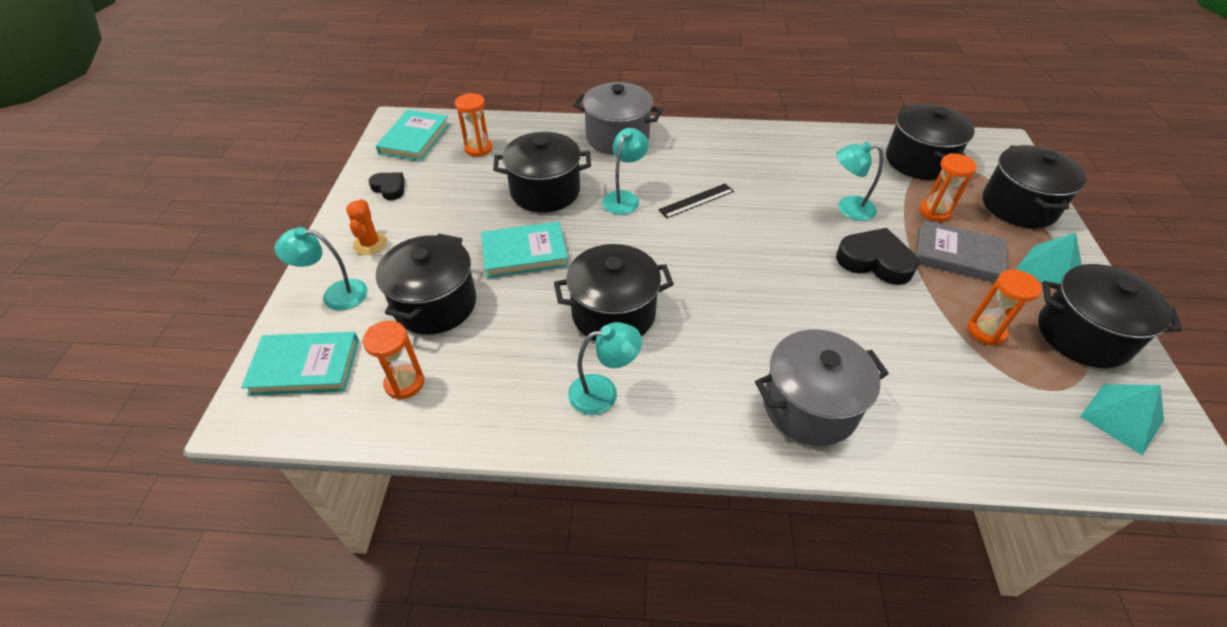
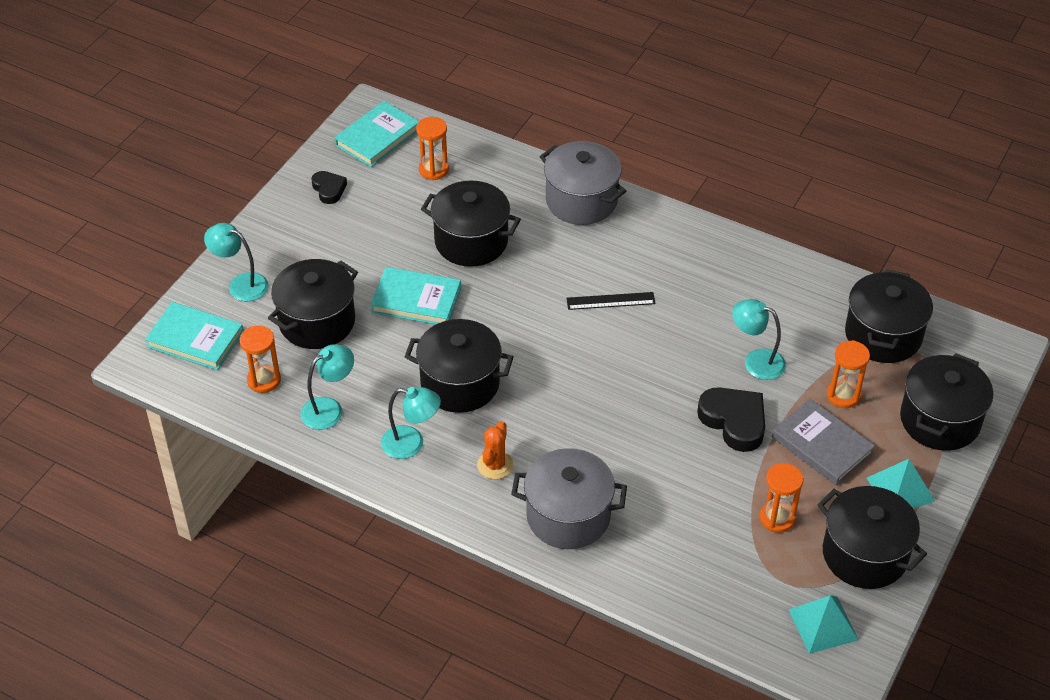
camera: 25 degrees right, 0 degrees up
(370, 244) = (288, 244): orange cactus -> orange cactus (495, 465)
(624, 198) = (542, 274): turquoise lamp -> turquoise lamp (329, 409)

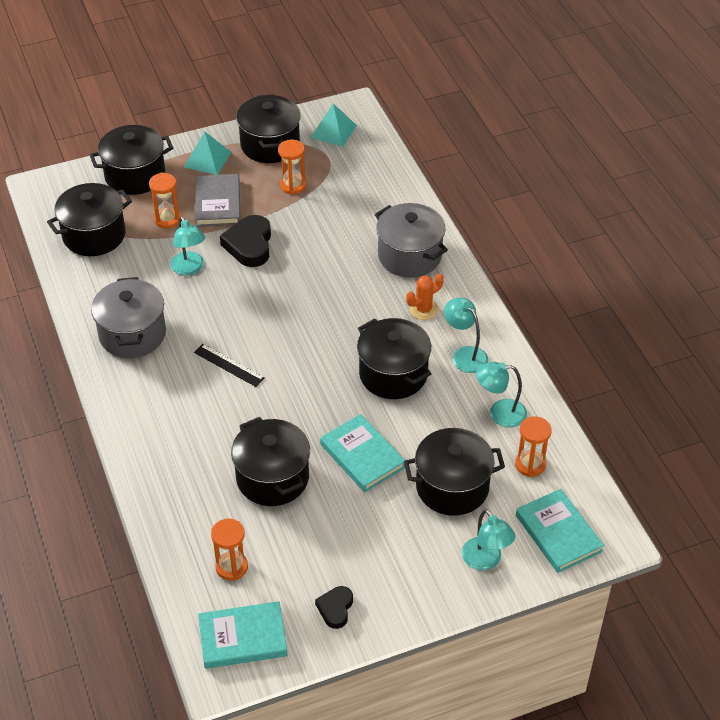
camera: 140 degrees left, 0 degrees up
(581, 201) = (154, 456): grey pot -> grey pot (132, 334)

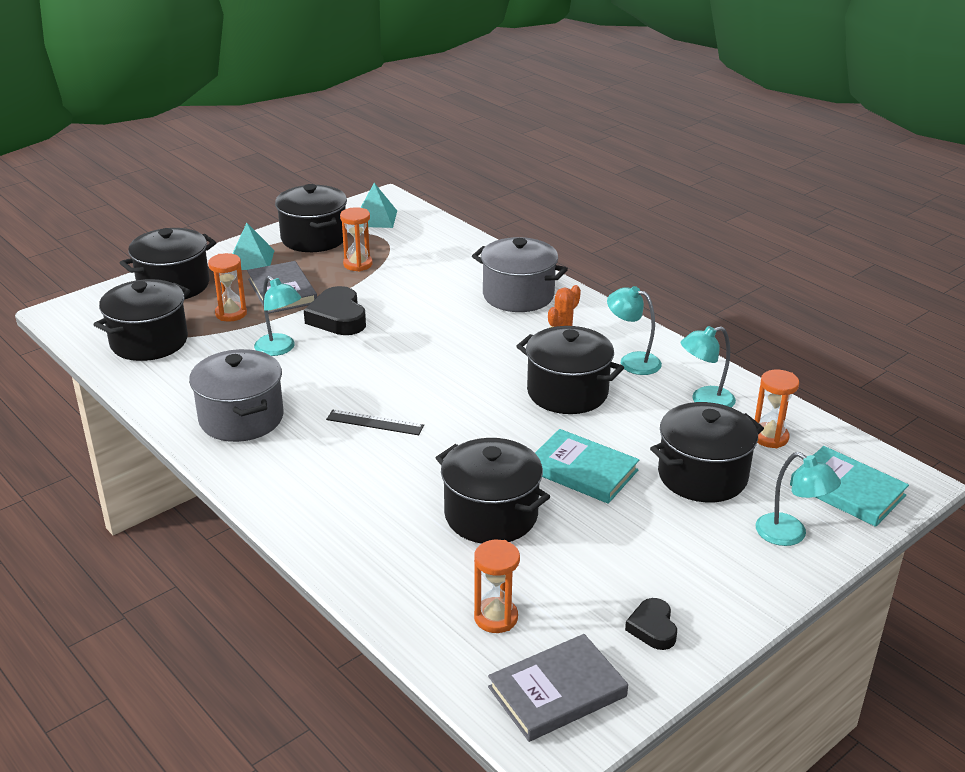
camera: 20 degrees left, 15 degrees down
(242, 637) = (557, 691): turquoise book -> grey book

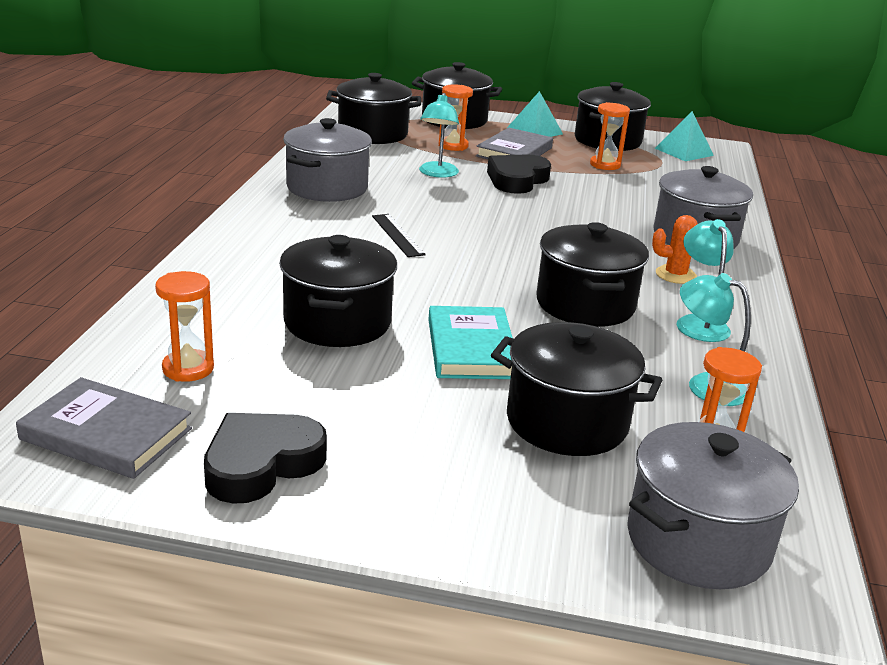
camera: 50 degrees right, 5 degrees down
(652, 628) = (261, 464): black heart -> black heart, size x1.70
(790, 535) = (542, 517): turquoise lamp -> none
(847, 490) = (698, 541): turquoise book -> grey pot

